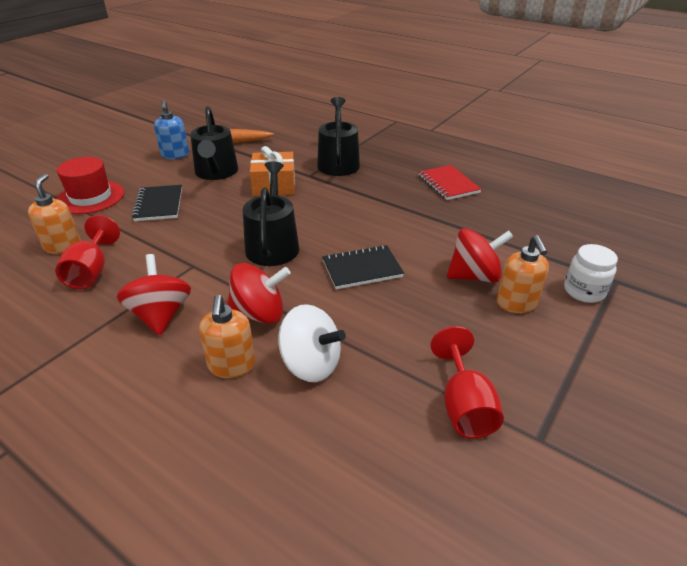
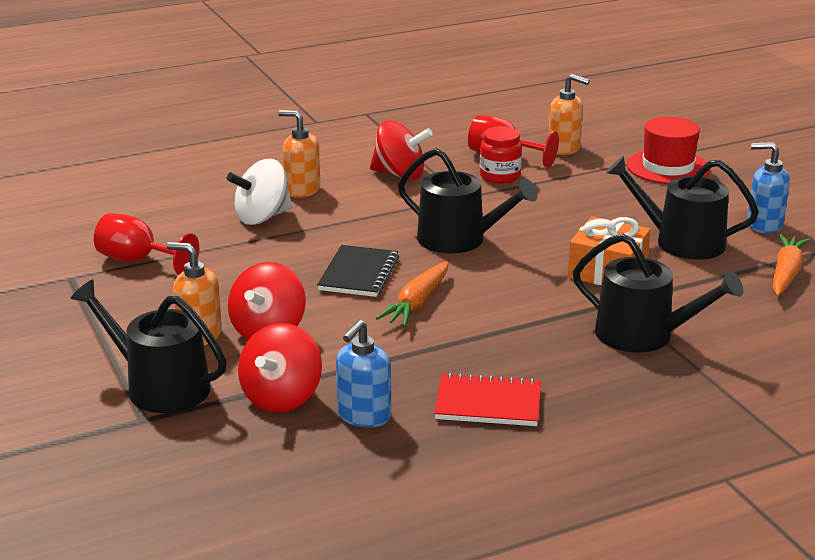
camera: 120 degrees right, 10 degrees down
(139, 260) = (500, 176): none -> red jar
(158, 205) = (615, 198): black notebook -> none
(259, 314) = (350, 211): red spinning top -> red spinning top (282, 398)
(376, 233) = (417, 303): none -> orange carrot
(505, 212) = (363, 416): none -> blue soap dispenser
(584, 291) = (159, 386): white jar -> black watering can

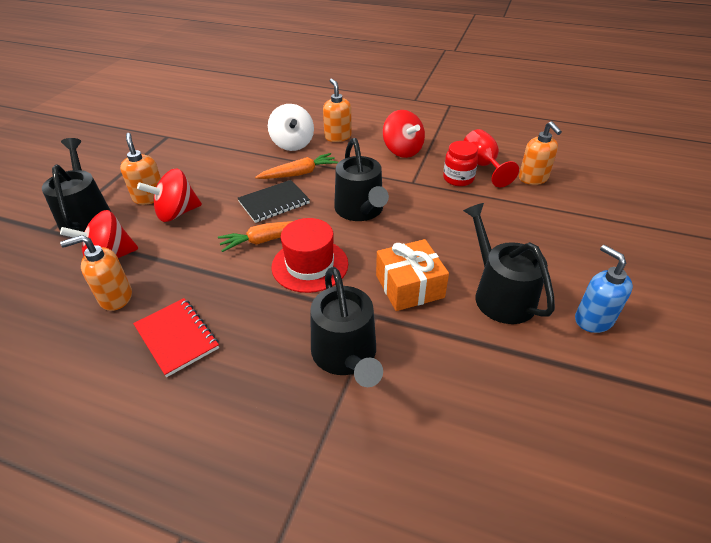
camera: 45 degrees right, 15 degrees up
(138, 261) = (203, 141): red goblet -> none
(262, 217) = (292, 144): white spinning top -> white spinning top turned 120 degrees counterclockwise
(363, 416) = (115, 297): blue soap dispenser -> orange soap dispenser
(668, 167) = (589, 228): red hat -> red hat (310, 265)
(786, 273) = (541, 377): orange carrot -> orange carrot (299, 173)

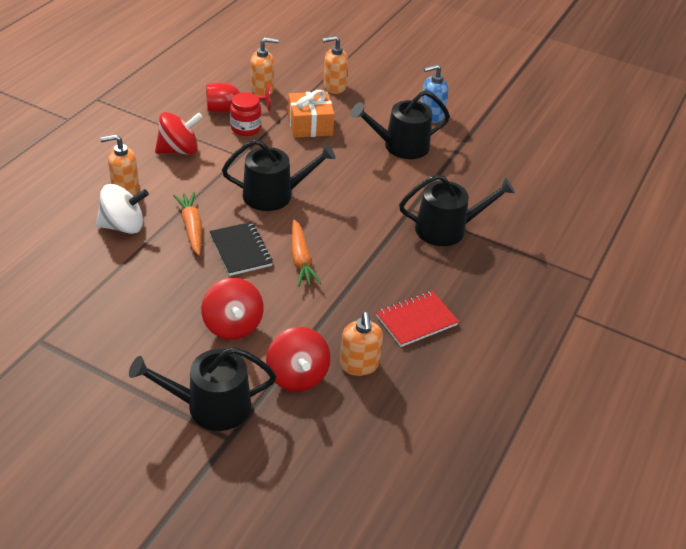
camera: 85 degrees left, 0 degrees up
(149, 197) = (191, 350): orange soap dispenser -> orange soap dispenser (334, 87)
(310, 265) = (344, 236): red hat -> none
(409, 286) = (383, 186): orange gift -> orange gift (310, 125)

